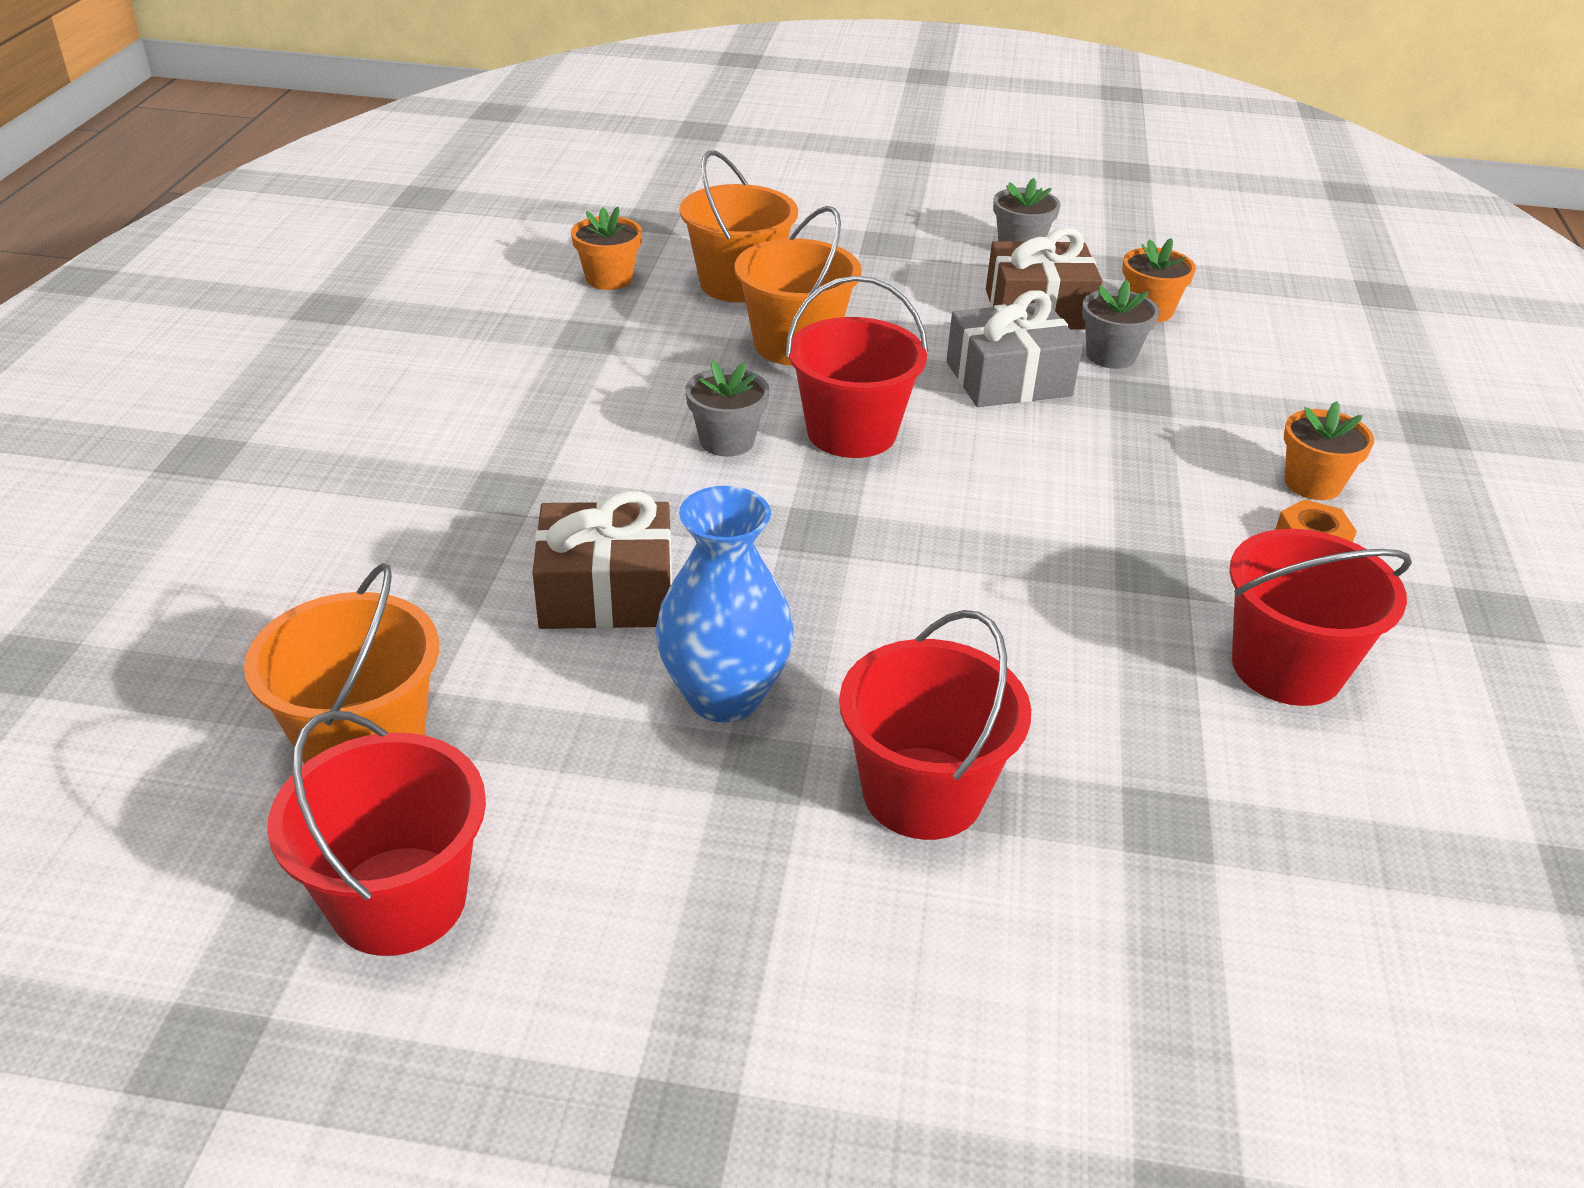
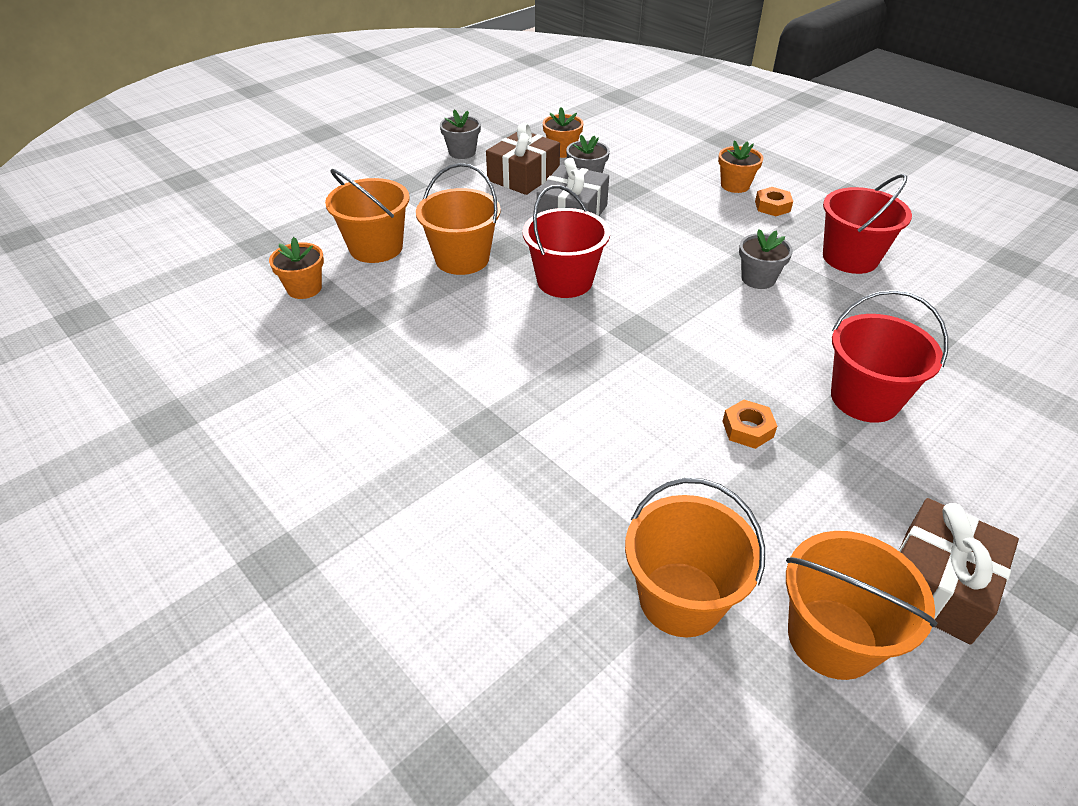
camera: 50 degrees left, 5 degrees up
(399, 900) = (832, 638): red bucket -> orange bucket
(606, 592) = (622, 432): brown gift -> brown gift (937, 584)
(724, 696) = (747, 429): blue vase -> orange nut
(727, 441) = (526, 324): grey flower pot -> grey flower pot (758, 279)

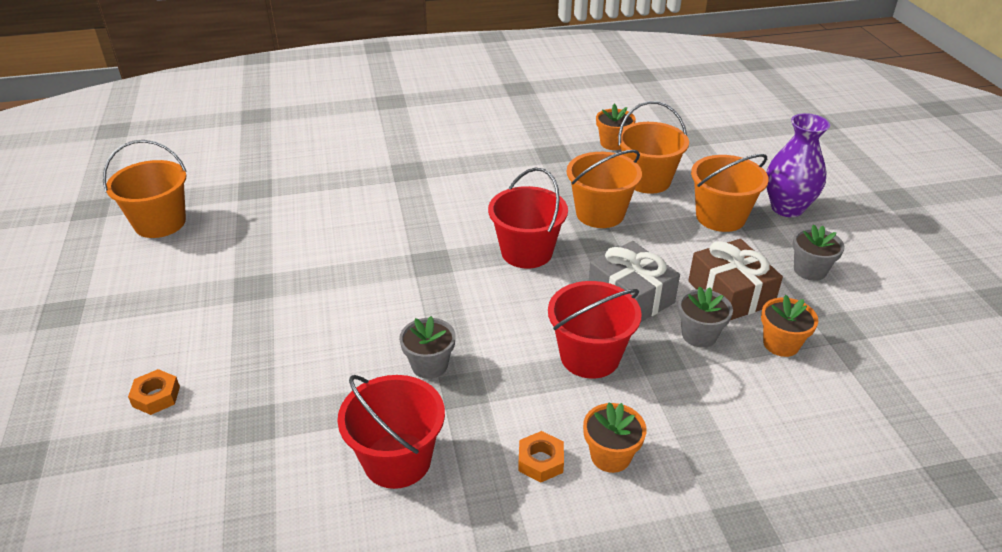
camera: 120 degrees right, 5 degrees down
(374, 172) = (787, 208): none -> purple vase
(680, 598) = (237, 190): orange bucket -> orange bucket (720, 217)
(747, 429) = (294, 265): orange nut -> orange nut (156, 396)
(864, 398) = (249, 336): red bucket -> red bucket (590, 356)
(937, 584) = (126, 273): brown gift -> none

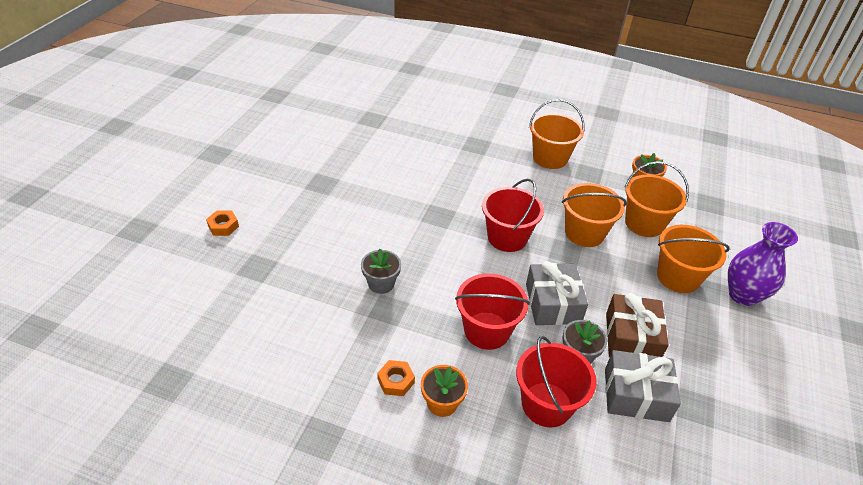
camera: 30 degrees right, 5 degrees up
(160, 223) = (303, 120): orange bucket -> orange bucket (550, 158)
(397, 460) = (315, 332): red bucket -> red bucket (546, 404)
(781, 344) = (636, 395): orange flower pot -> grey gift
(810, 270) = (715, 352): grey flower pot -> none

